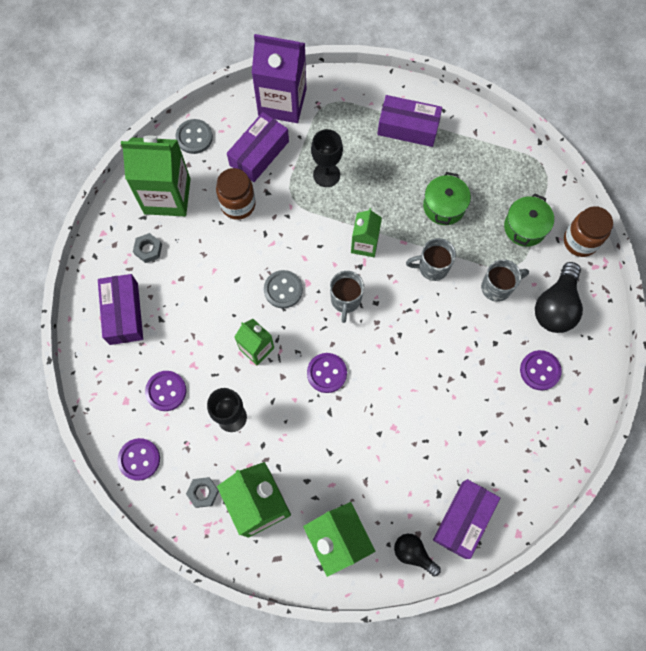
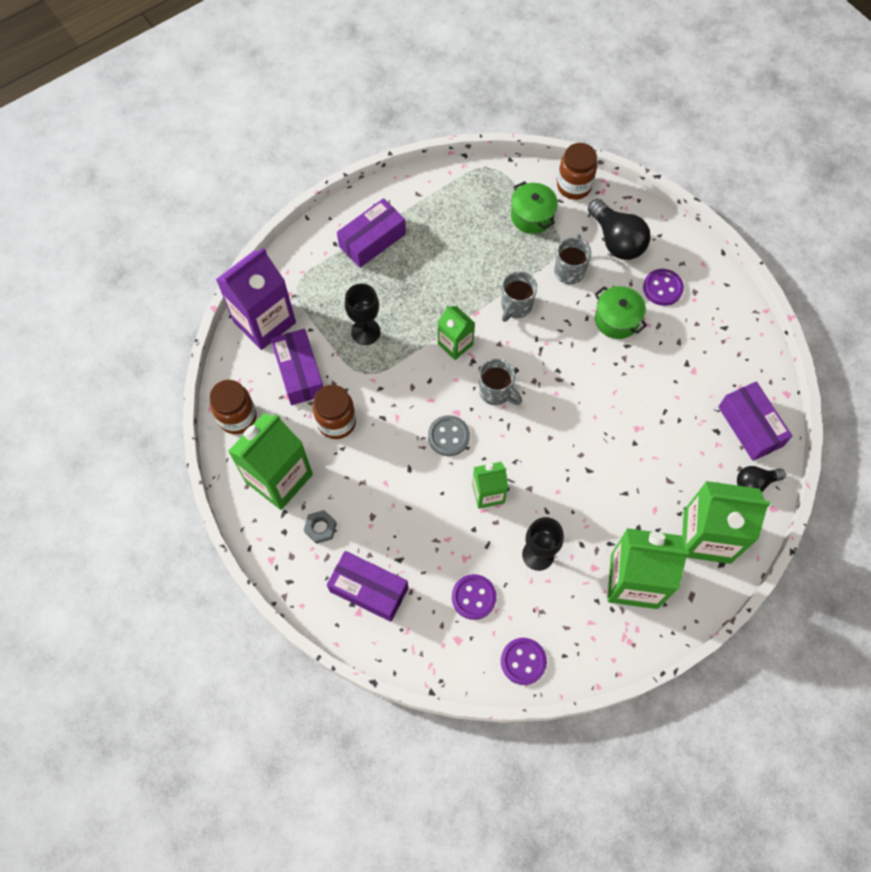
camera: 55 degrees left, 5 degrees down
(194, 137) = (237, 417): grey button -> brown jar
(203, 492) = (592, 623): grey nut -> none
(326, 373) = (552, 450): purple button -> none
(444, 206) = (467, 261): green pot -> green pot (617, 319)

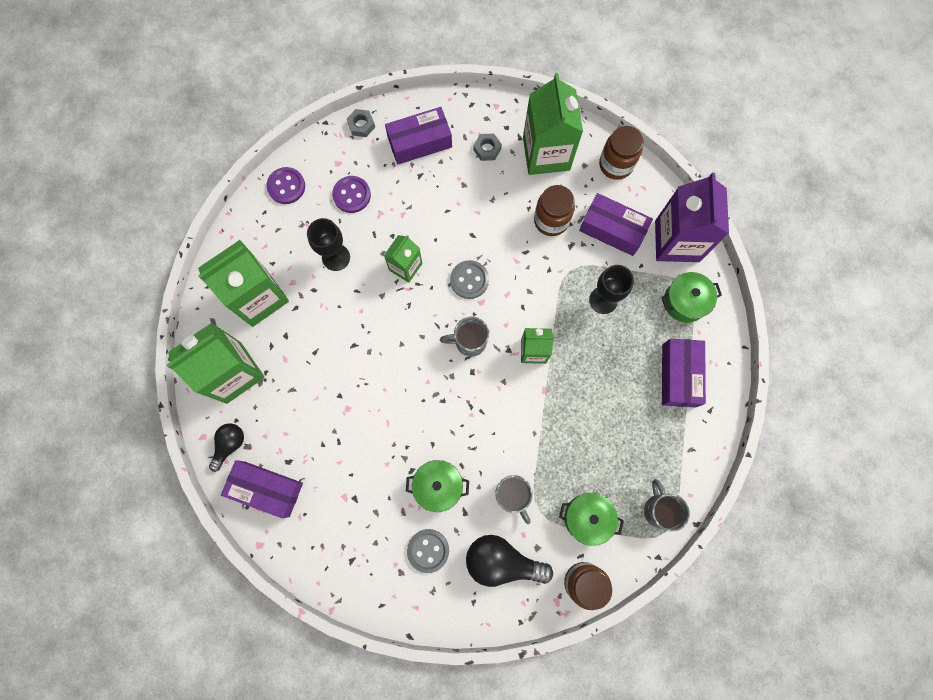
camera: 135 degrees right, 10 degrees up
(310, 279) = (685, 301): none -> green pot
(402, 656) = (361, 125): none -> grey nut
(516, 306) = (521, 423): grey mug -> grey mug (659, 509)
(662, 288) = (428, 550): purple button -> grey button

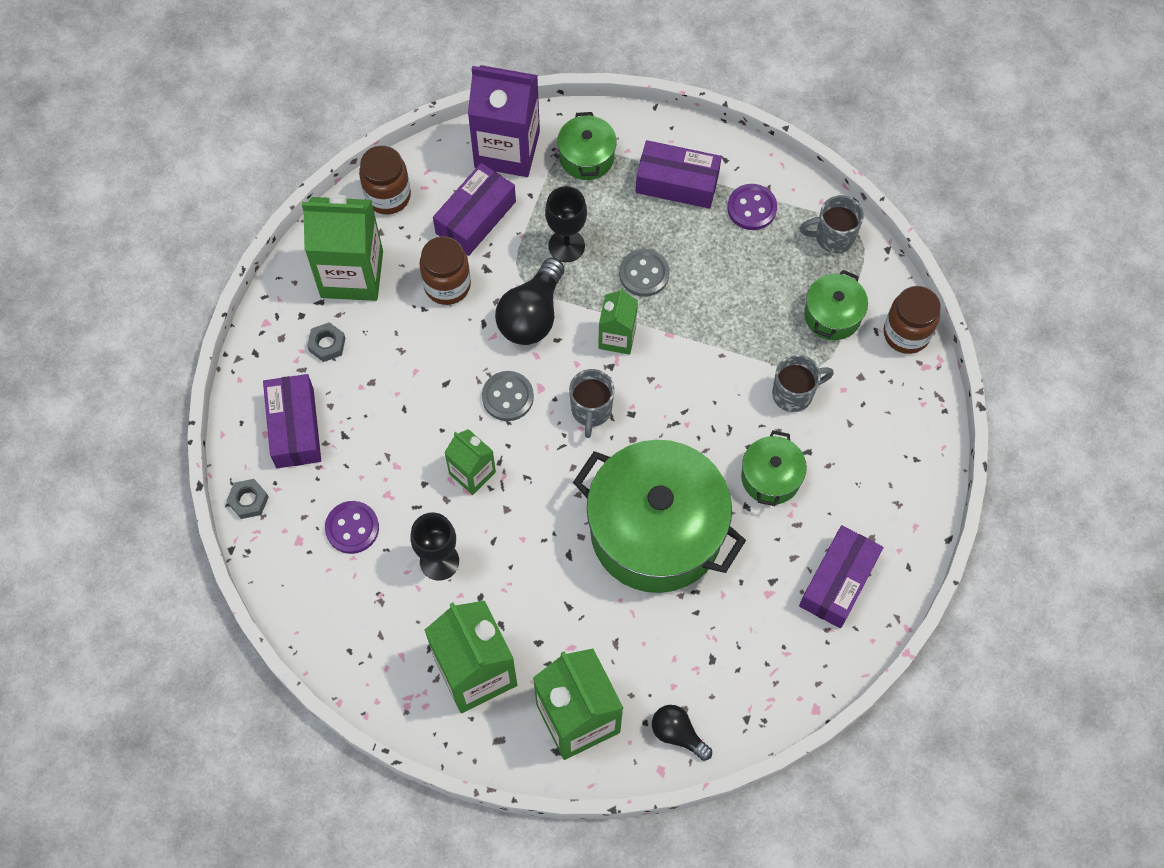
camera: 80 degrees left, 10 degrees down
(266, 489) = (744, 691): purple box -> purple box (838, 582)
(286, 186) = (317, 615): purple button -> purple button (752, 208)
(381, 405) = (656, 531): none -> green pot
(428, 550) = (848, 501): grey button -> grey button (644, 274)
(502, 561) = (871, 418): black light bulb -> black light bulb (532, 315)

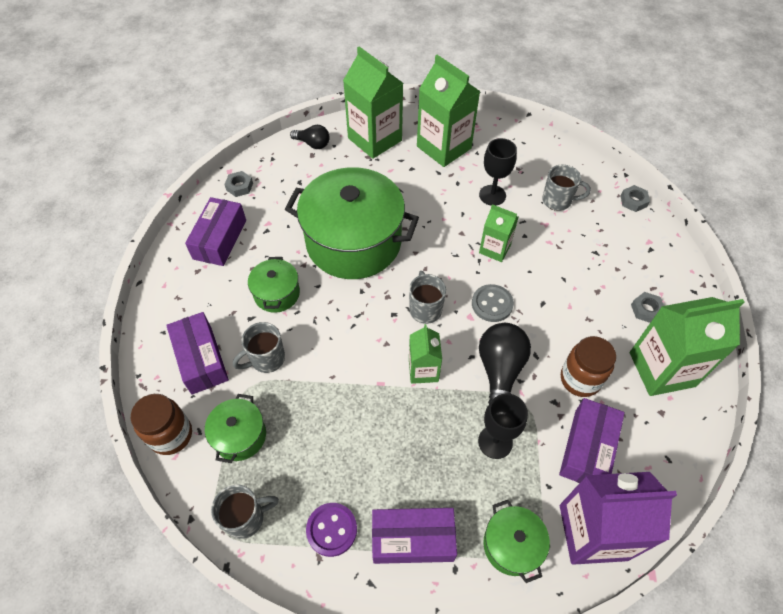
camera: 165 degrees right, 10 degrees down
(295, 428) = (632, 249): purple box -> purple box (201, 359)
(352, 528) = (558, 201): purple button -> grey mug
(388, 196) = (675, 449): brown jar -> none
(644, 274) = (417, 432): grey button -> none
(802, 673) = (239, 186): none -> grey nut

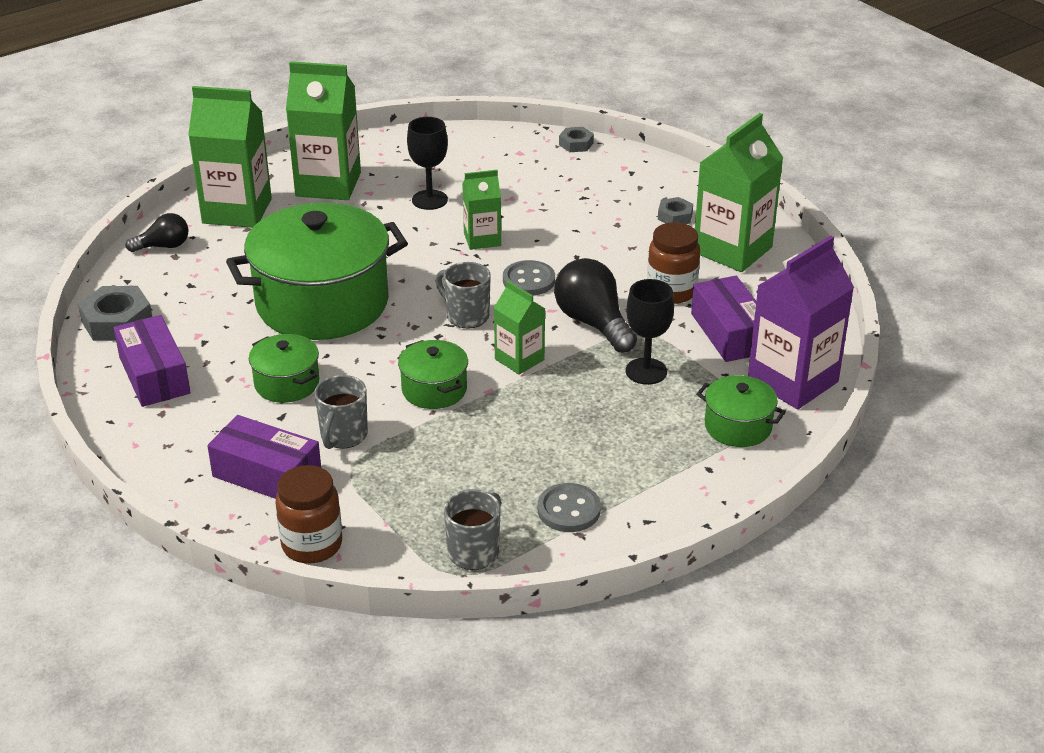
camera: 40 degrees left, 20 degrees down
(239, 186) = (117, 322): grey nut -> grey nut, size x1.74
(240, 436) = (390, 503): green pot -> green pot (434, 389)
(331, 530) = (569, 510): purple button -> grey button
(412, 539) = (650, 472): purple box -> none
(558, 201) = (502, 175): grey mug -> none

